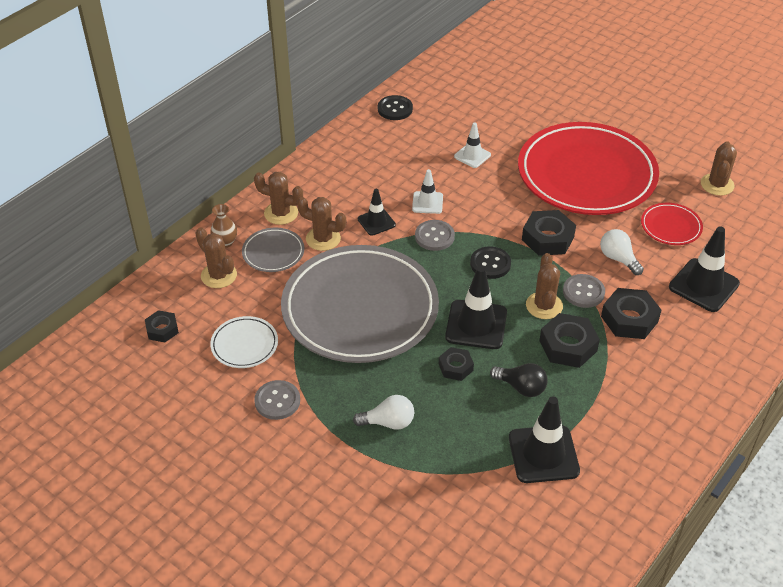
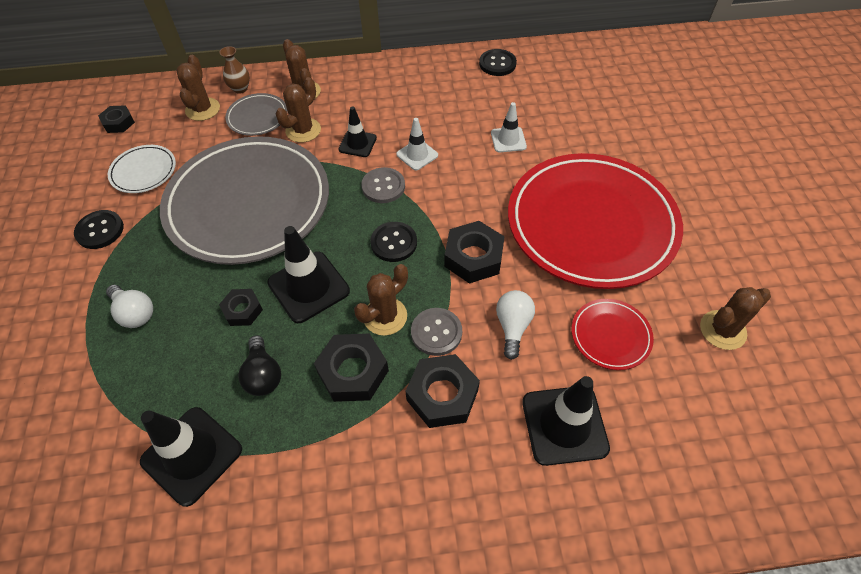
camera: 45 degrees right, 10 degrees up
(277, 401) = (100, 230): grey button -> black button
(323, 239) = (303, 130): brown cactus -> brown cactus turned 60 degrees clockwise

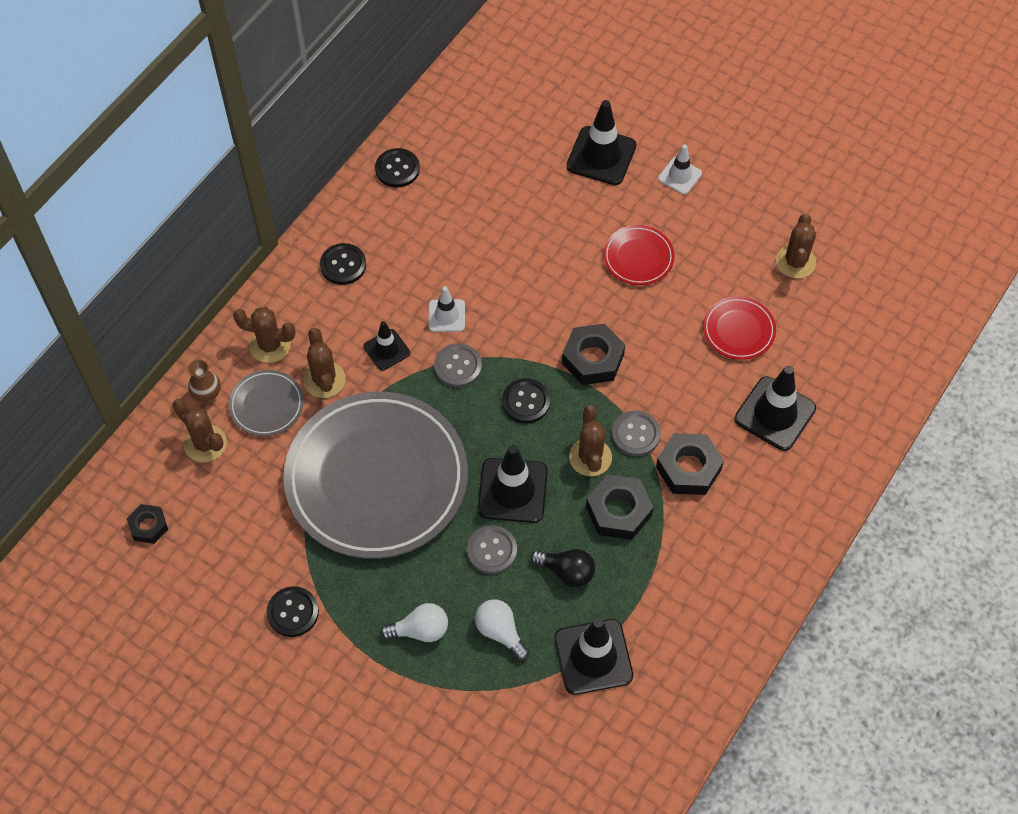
camera: 50 degrees left, 5 degrees up
(144, 171) = (247, 539): white plate -> none
(243, 310) = (491, 550): black nut -> grey button
(398, 85) = (343, 265): none -> black button
(508, 140) = (498, 238): white traffic cone -> white traffic cone (680, 176)
(512, 327) = (676, 383): white light bulb -> white light bulb (500, 632)
(591, 224) = (638, 257): red plate -> red plate, size x0.42
(642, 147) = (601, 156): none -> black traffic cone

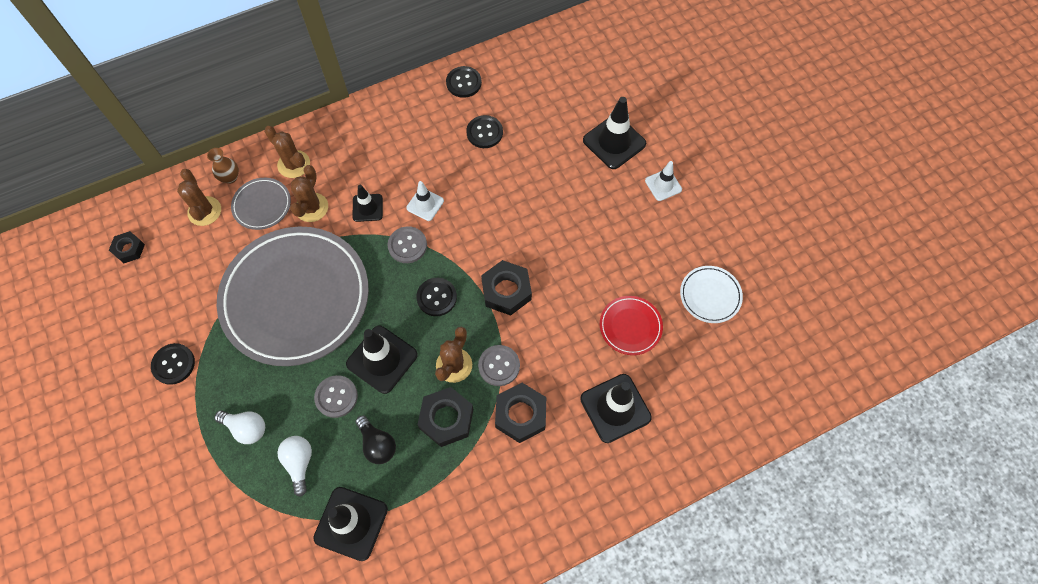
camera: 30 degrees right, 5 degrees up
(343, 265) = (380, 132): black button -> black button (484, 132)
(638, 257) = (591, 231): red plate -> none
(795, 262) = (710, 295): brown cactus -> white plate

